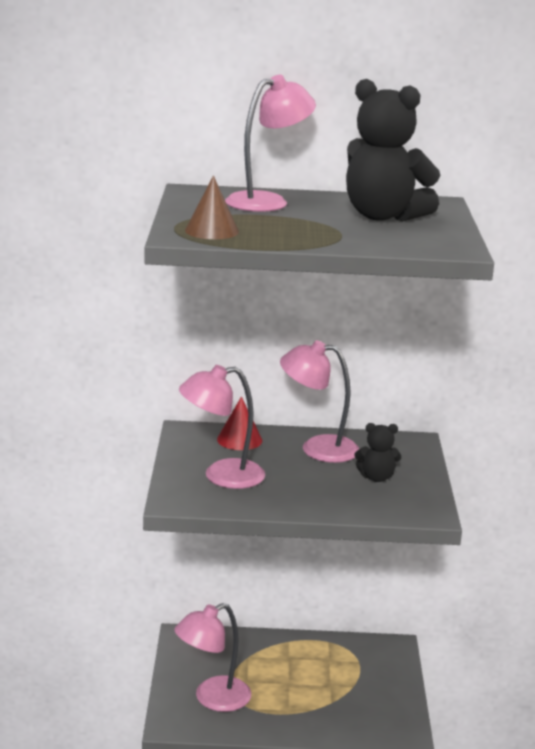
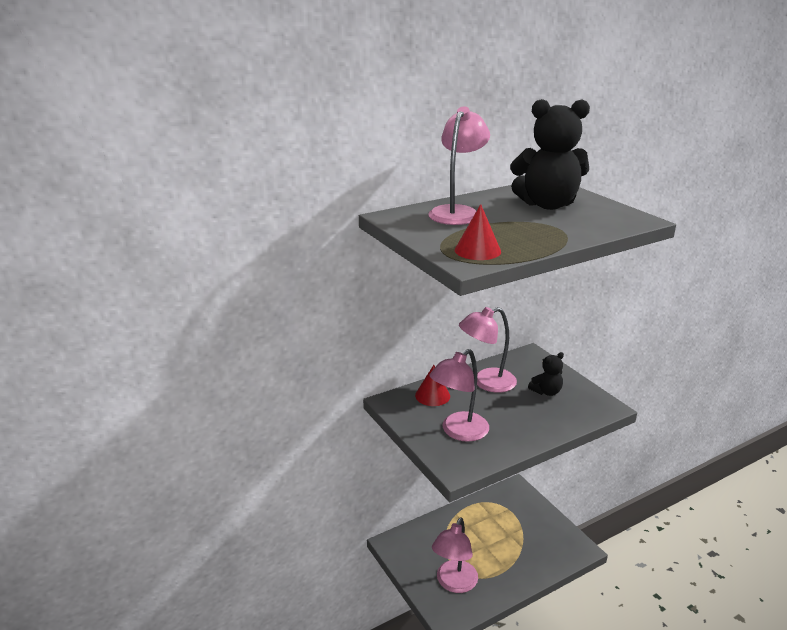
camera: 30 degrees left, 5 degrees up
(211, 231) = (477, 250): brown cone -> red cone

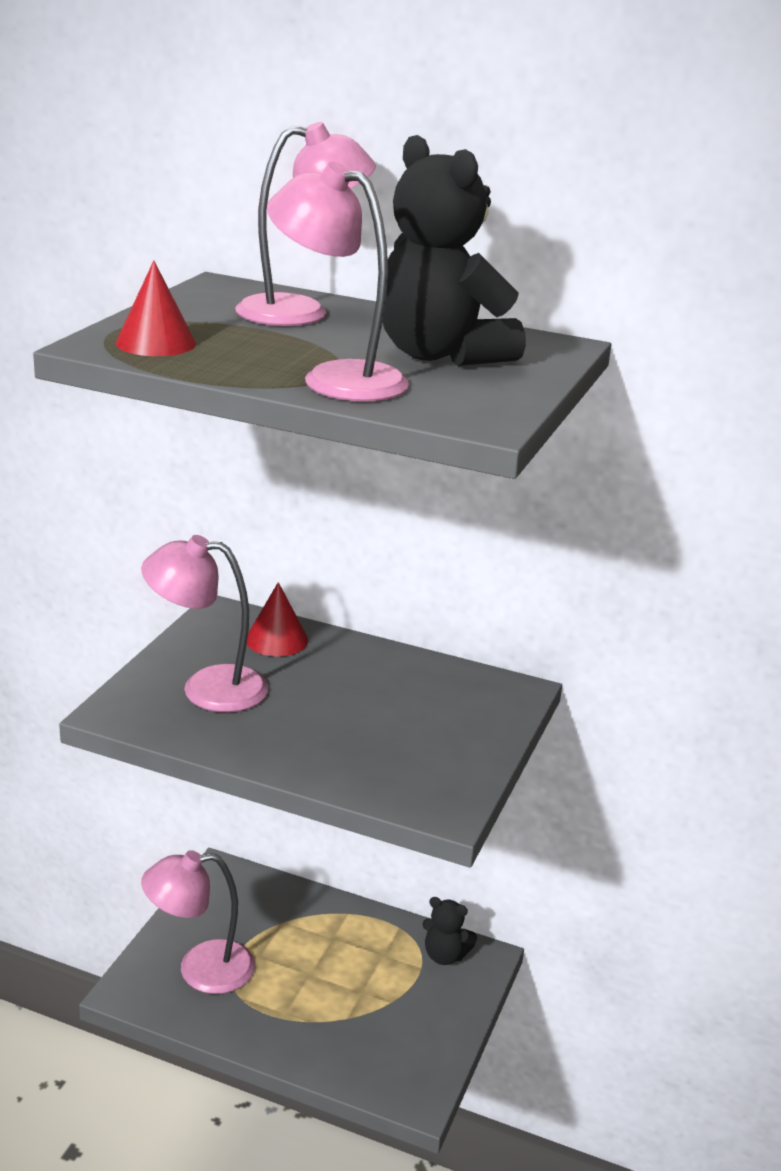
camera: 50 degrees right, 0 degrees up
(486, 382) = (370, 673): pink lamp -> pink lamp (336, 378)
(546, 392) = (415, 735): black teddy bear -> black teddy bear (445, 955)

